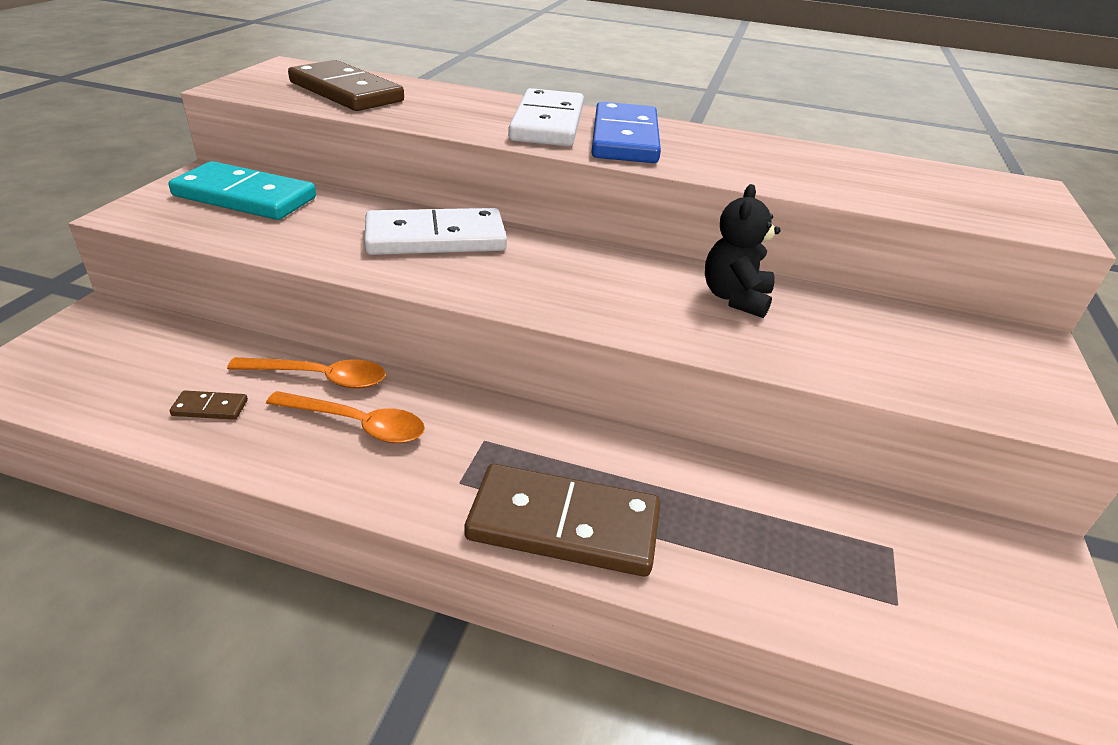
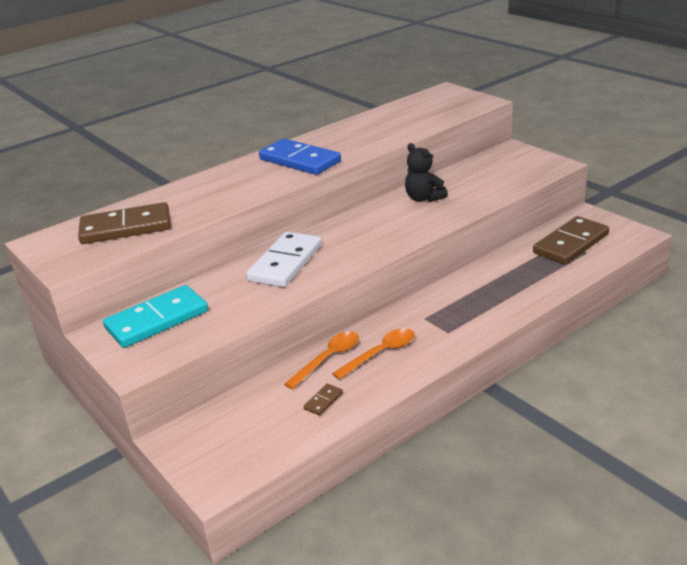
camera: 50 degrees left, 5 degrees down
(547, 123) = (255, 176): white domino -> none
(564, 524) = (495, 311): brown domino -> brown domino (570, 244)

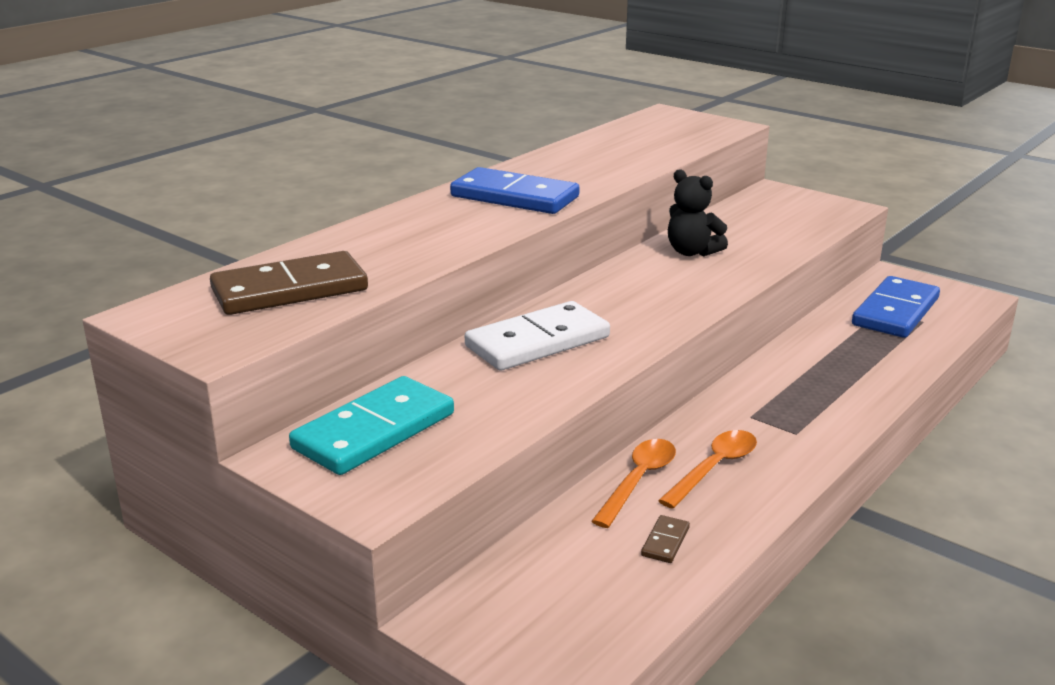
camera: 15 degrees left, 5 degrees down
(285, 263) = (537, 342): white domino -> white domino turned 45 degrees clockwise
(570, 244) = (895, 312): brown domino -> blue domino

